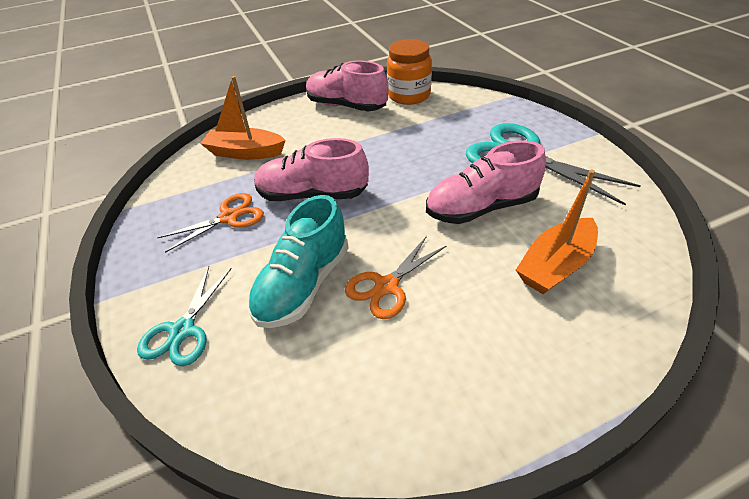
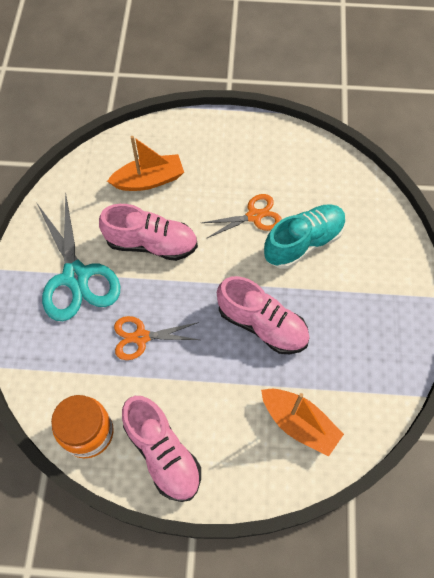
camera: 155 degrees left, 20 degrees up
(182, 331) = (386, 246): turquoise scissors -> none
(229, 217) = (336, 334): orange scissors -> orange scissors (141, 337)

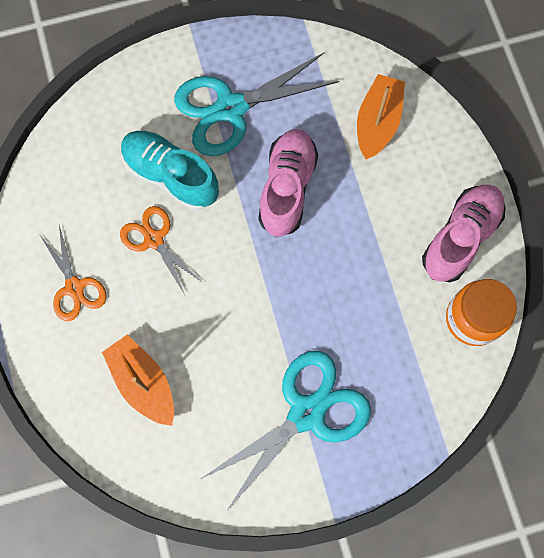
camera: 110 degrees left, 10 degrees up
(141, 337) = (350, 307): orange scissors -> orange scissors (74, 287)
(151, 243) = (232, 343): pink shoe -> none
(350, 305) = (231, 108): none -> turquoise scissors

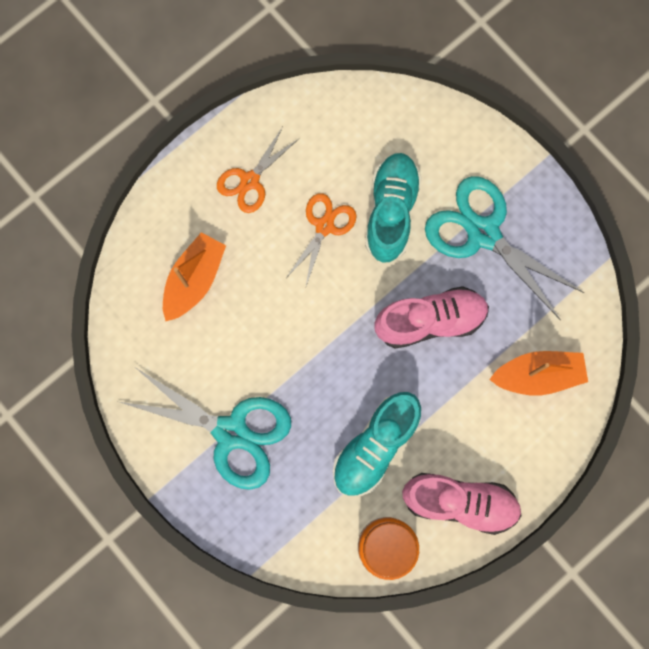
camera: 65 degrees right, 5 degrees up
(378, 287) = (375, 446): none -> turquoise shoe

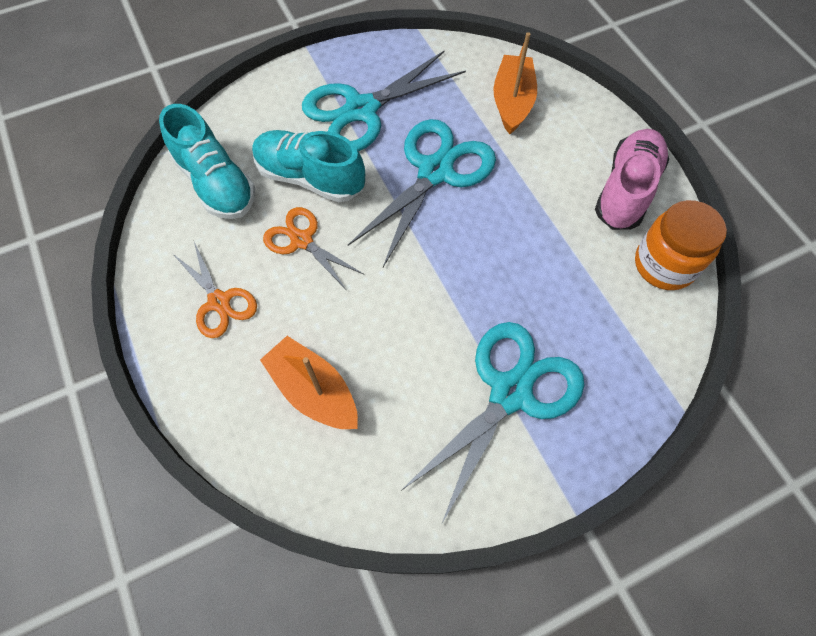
camera: 75 degrees left, 15 degrees down
(375, 446) = (555, 250): turquoise shoe -> turquoise shoe (216, 183)
(430, 321) = (435, 171): pink shoe -> turquoise scissors

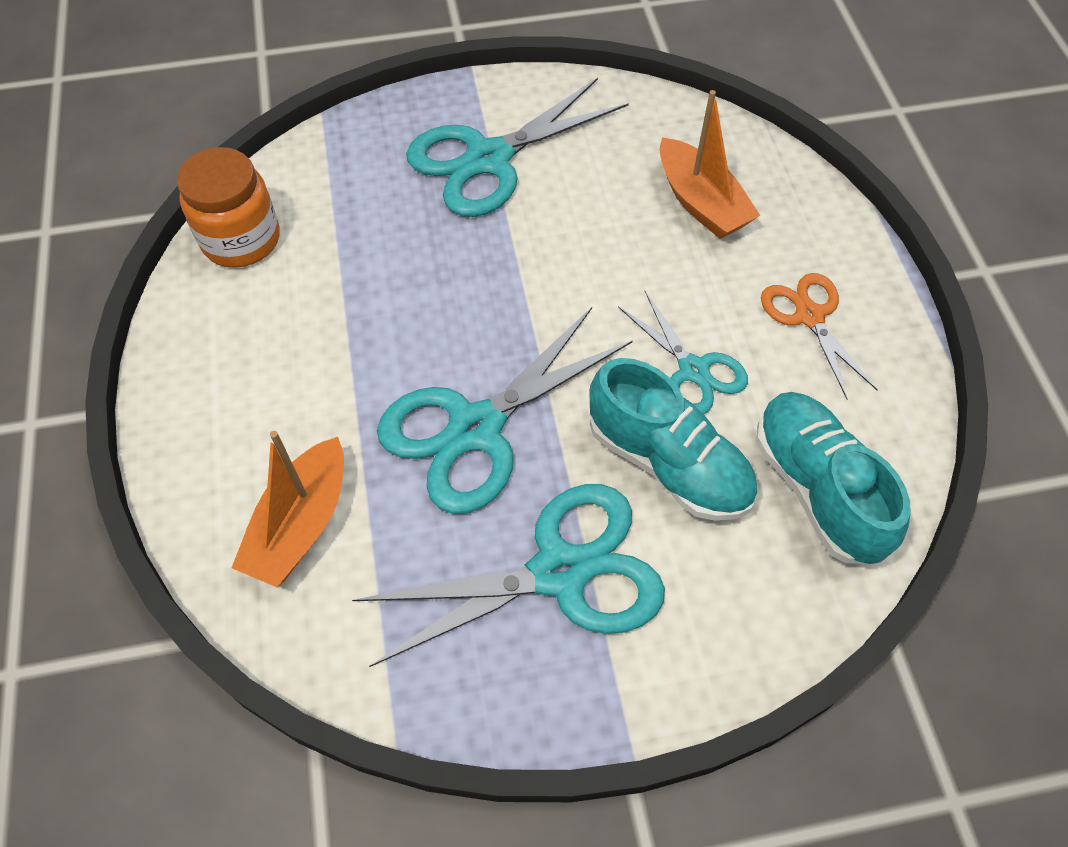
camera: 165 degrees left, 5 degrees down
(301, 240) = (693, 370): orange scissors -> turquoise scissors
(626, 190) = (222, 338): pink shoe -> none

